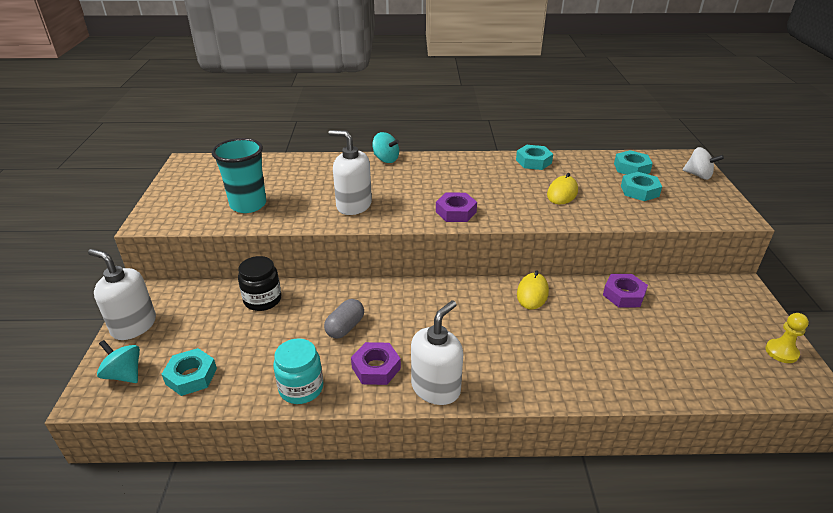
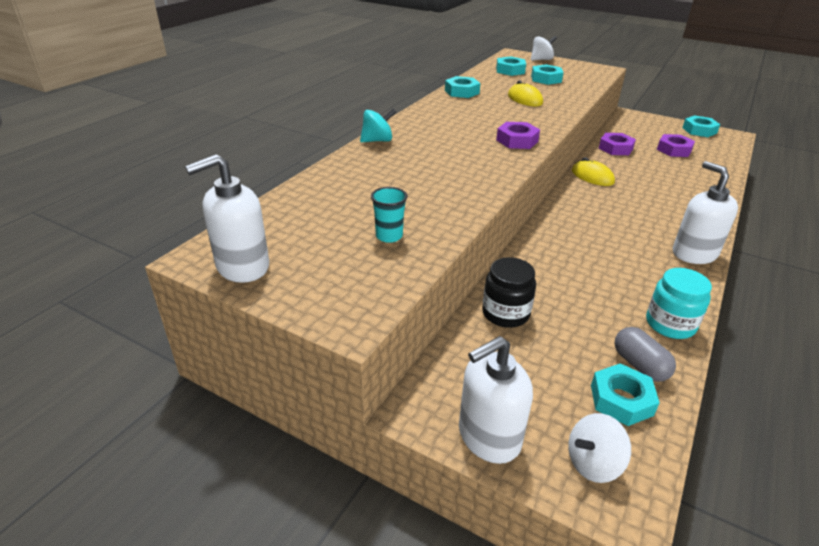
camera: 60 degrees left, 0 degrees up
(124, 374) = (593, 463): turquoise spinning top -> white spinning top
(248, 205) = (389, 236): turquoise cup -> turquoise cup, size x0.53
(345, 327) = (587, 274): grey capsule -> grey capsule (639, 365)
(353, 205) = (457, 179): white soap dispenser -> white soap dispenser (242, 266)
(376, 368) = (656, 274): purple nut -> purple nut (674, 150)
(781, 352) = (699, 130): yellow pawn -> turquoise nut

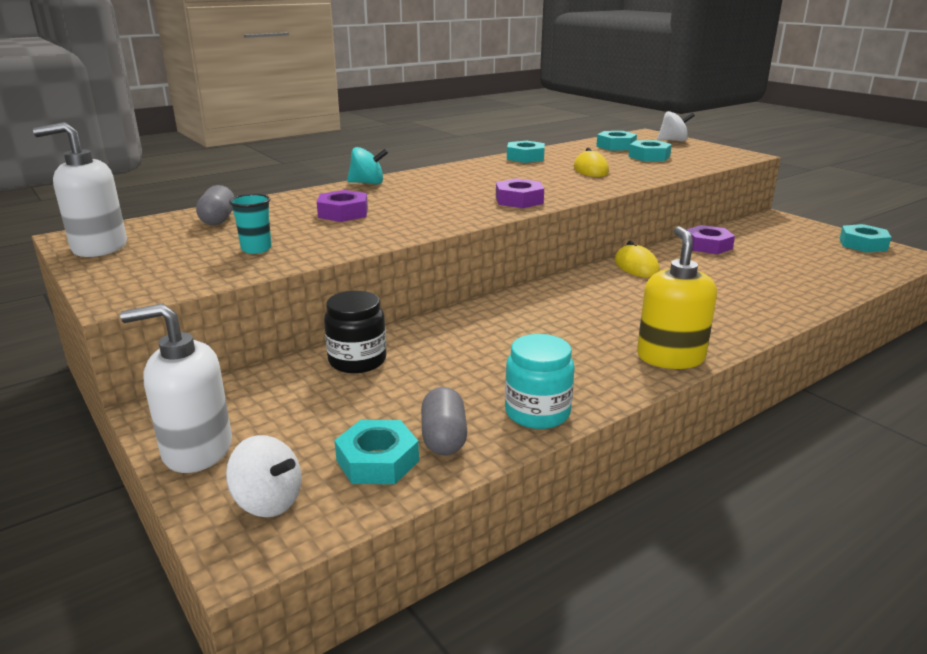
camera: 25 degrees right, 10 degrees down
(307, 208) = (218, 219): none -> grey capsule
(593, 463) = (268, 502): white spinning top -> white spinning top turned 150 degrees counterclockwise
(674, 150) = (793, 258): purple nut -> purple nut (343, 213)
(694, 253) = (670, 357): white soap dispenser -> yellow soap dispenser

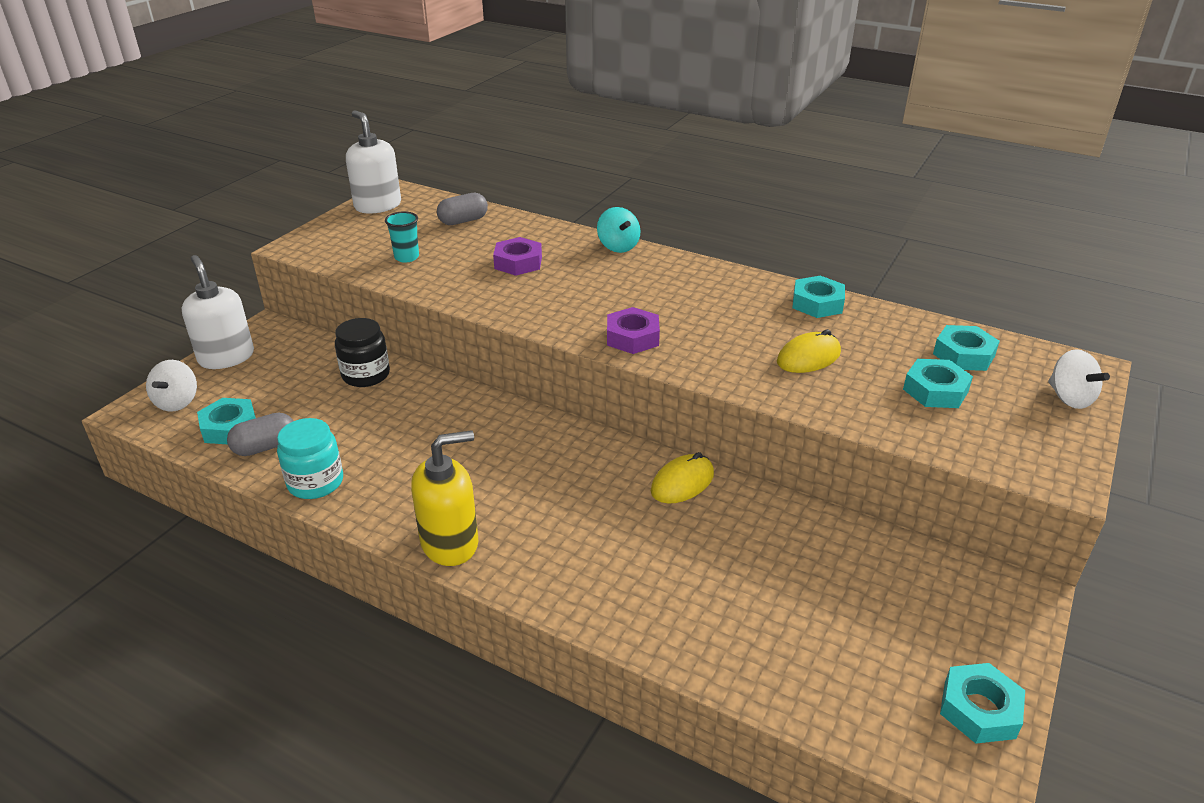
camera: 65 degrees right, 10 degrees up
(708, 245) = (811, 533): purple nut -> none

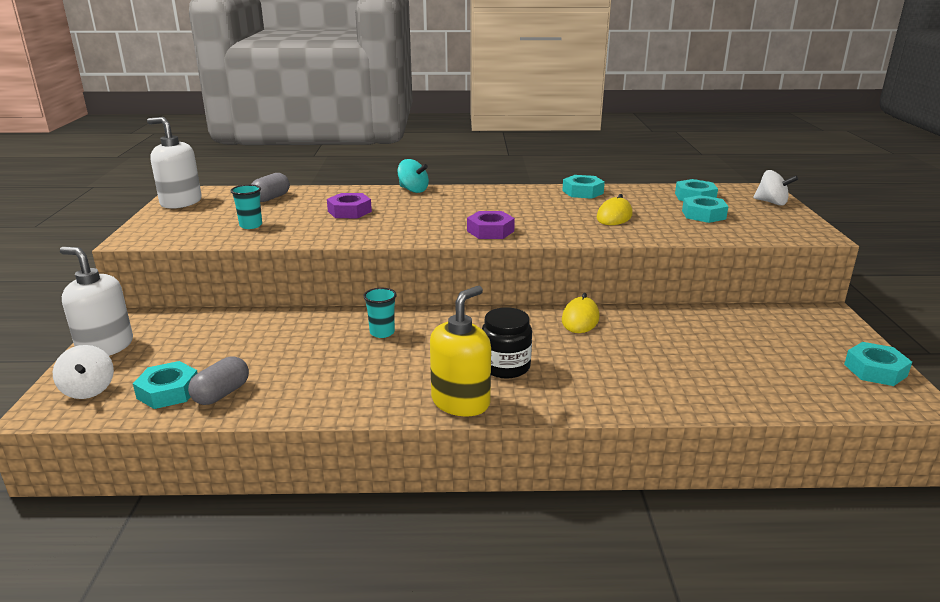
camera: 30 degrees left, 10 degrees down
(315, 482) = (299, 402): turquoise jar -> none
(366, 375) = (261, 325): black jar -> black jar (505, 367)
(462, 425) = (382, 332): none -> turquoise cup

